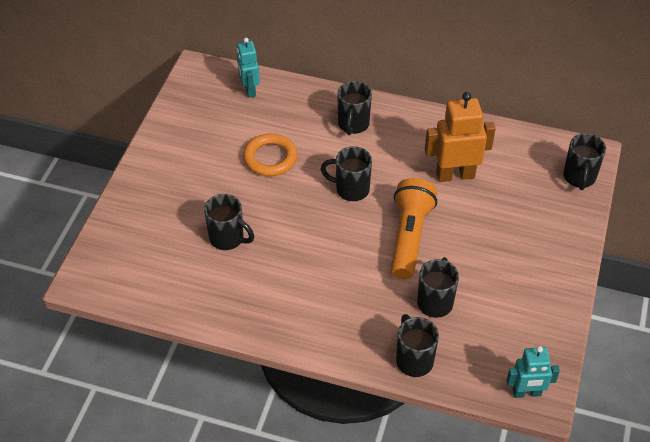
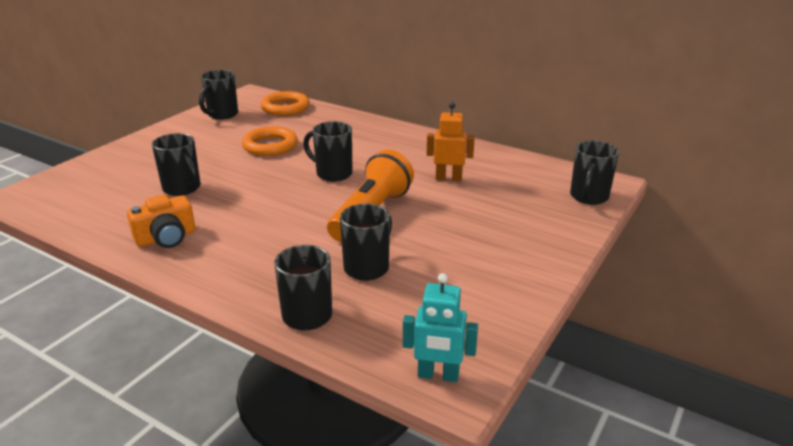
camera: 15 degrees right, 20 degrees down
(249, 89) = (285, 107): turquoise robot -> orange ring
(256, 304) = (166, 238): none -> orange camera
(353, 125) = (365, 136): black mug -> black mug (222, 115)
(455, 175) = (448, 178): orange robot -> orange robot, size x0.63

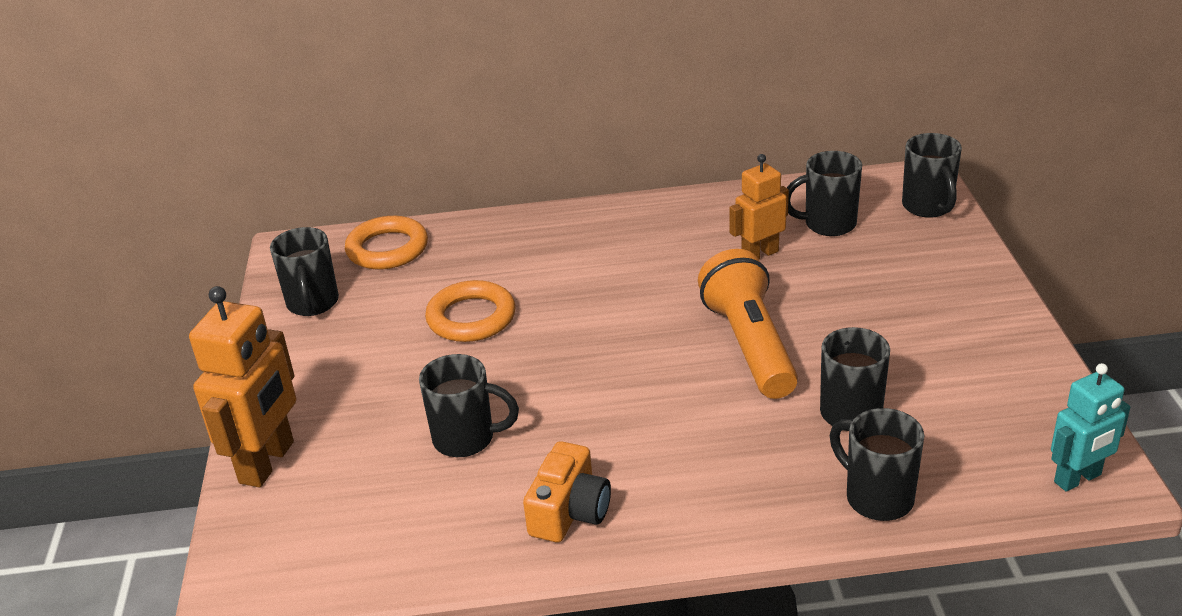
camera: 35 degrees left, 5 degrees up
(104, 160) = (268, 462): none -> orange robot
(332, 173) = (620, 316): black mug -> black mug (827, 224)

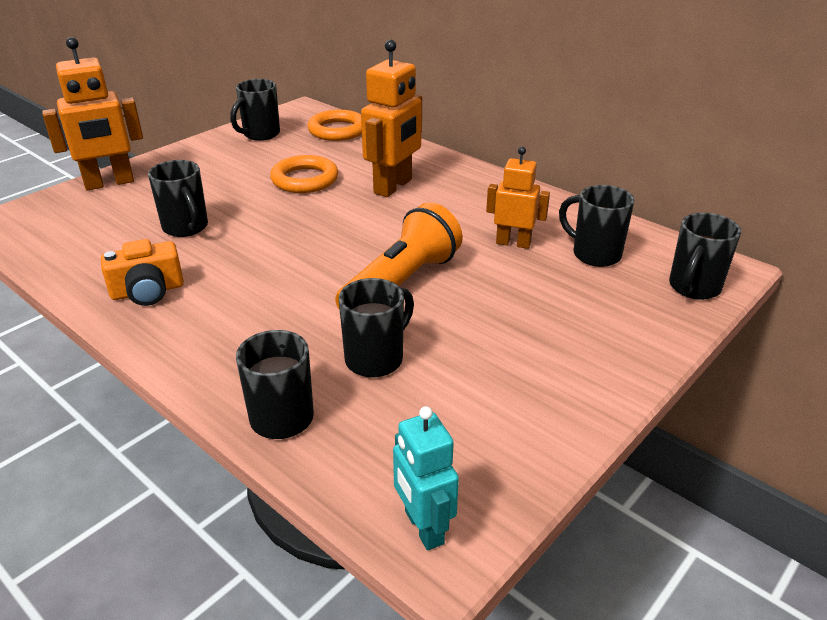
camera: 45 degrees right, 0 degrees up
(567, 270) = (393, 186): none -> orange robot
(1078, 479) = (423, 528): turquoise robot -> turquoise robot turned 45 degrees clockwise

